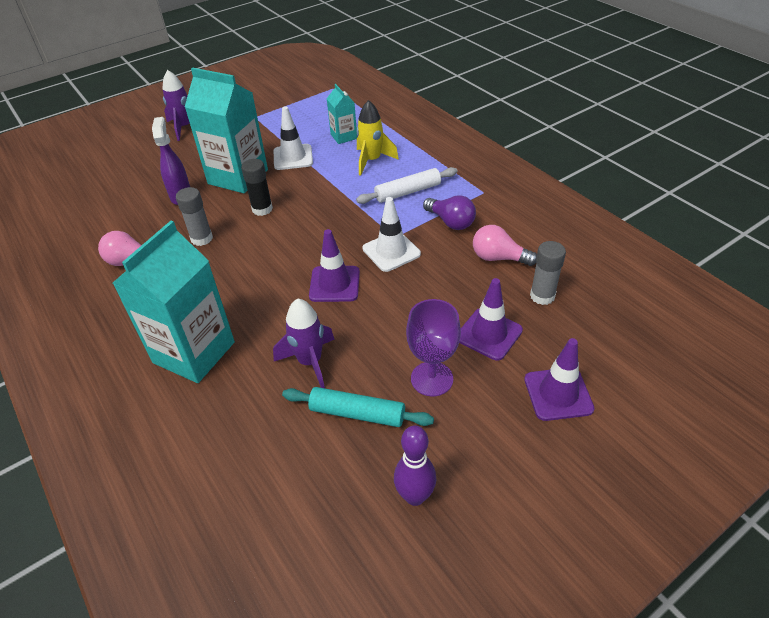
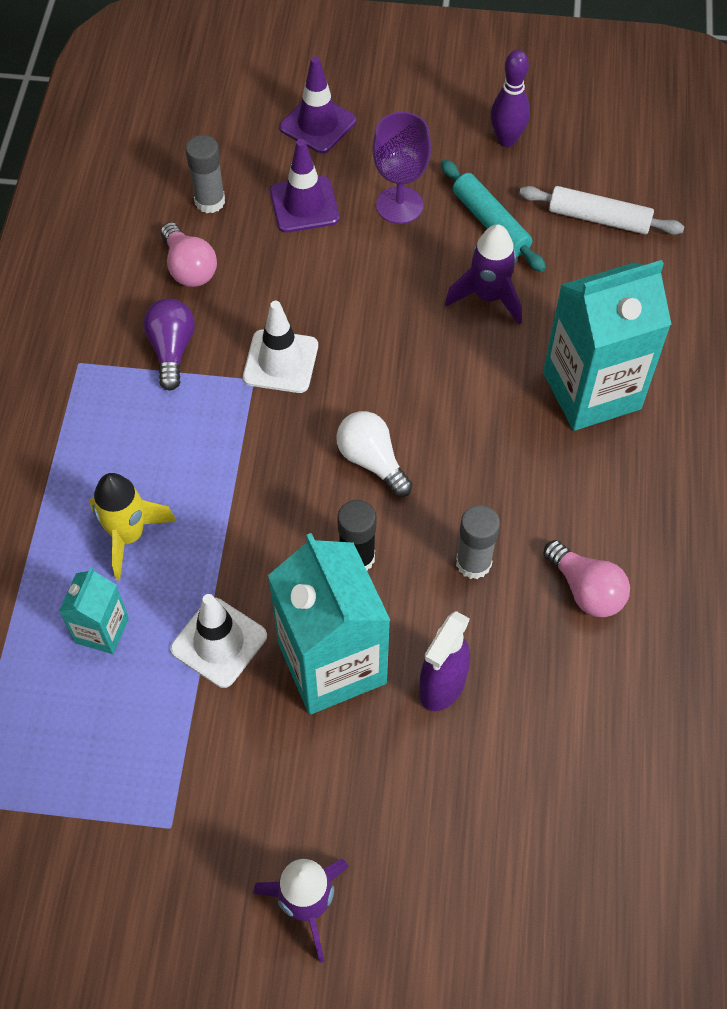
camera: 140 degrees left, 15 degrees up
(294, 243) = (372, 461): none -> white light bulb
(334, 284) = (383, 366): purple traffic cone -> none
(408, 192) = (157, 436): white rolling pin -> white rolling pin (598, 218)

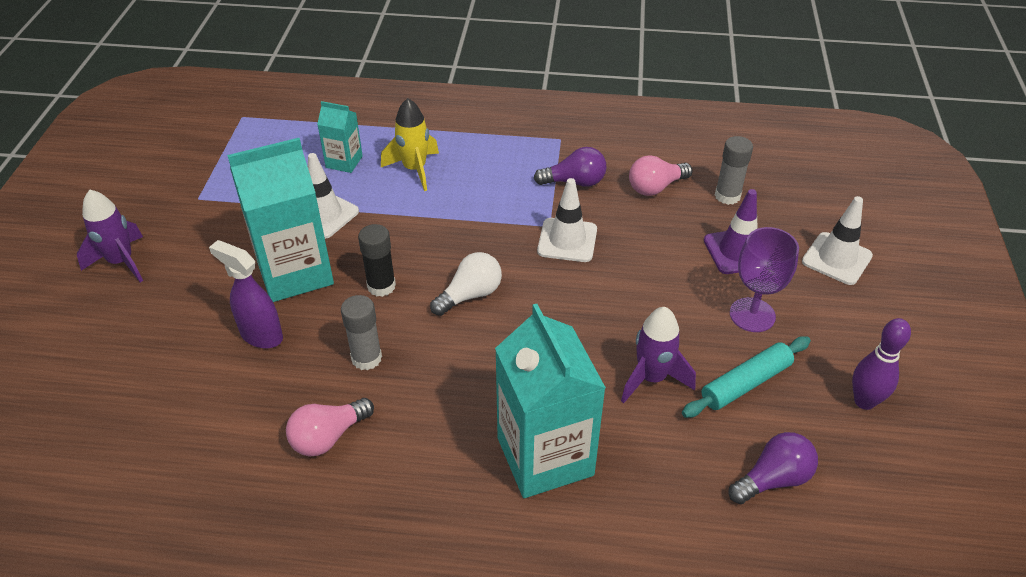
camera: 90 degrees right, 15 degrees down
(318, 124) = (836, 259): purple traffic cone -> white traffic cone
(598, 218) = (773, 479): white rolling pin -> purple light bulb

